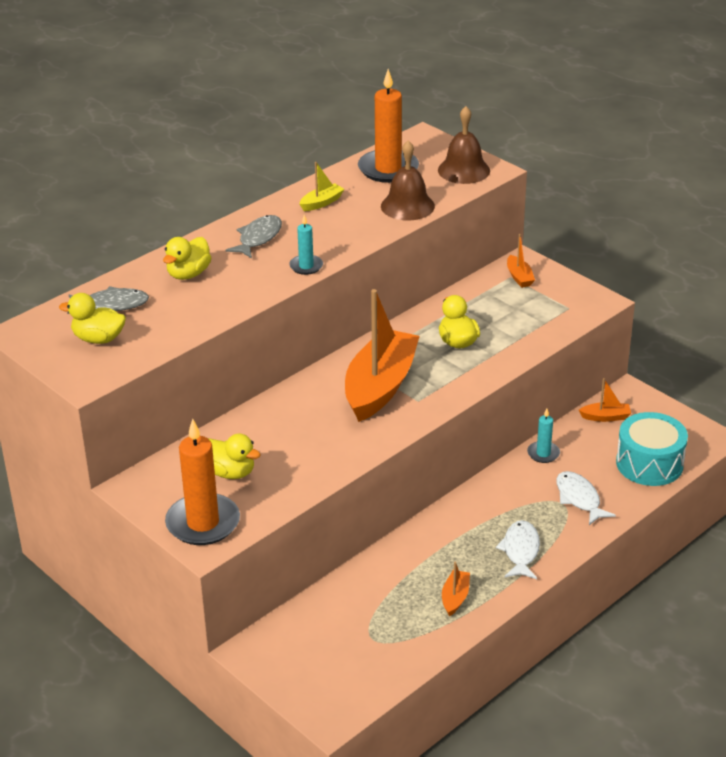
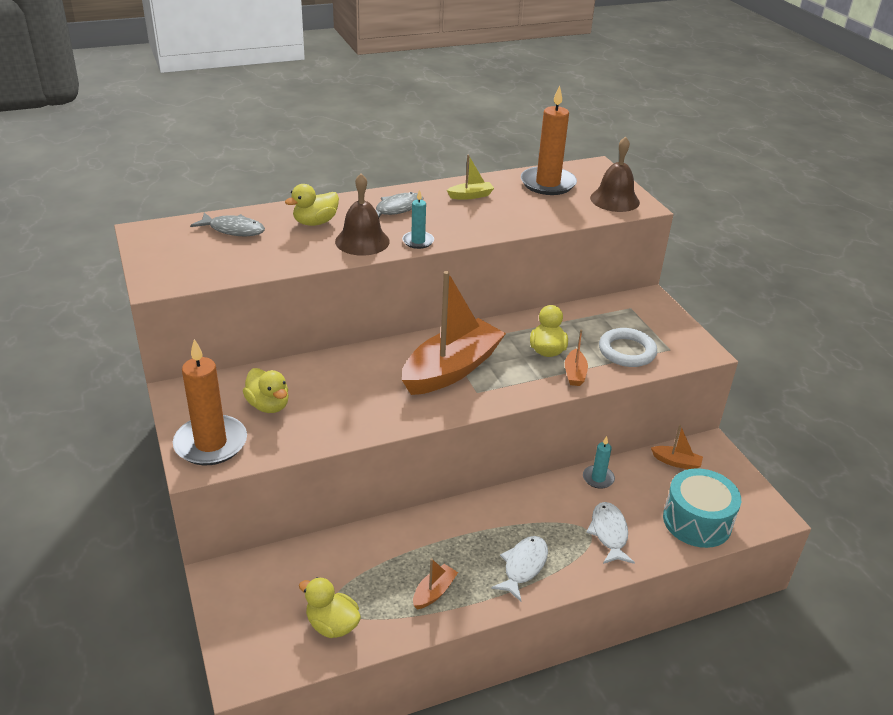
camera: 20 degrees right, 0 degrees up
(98, 339) = (198, 253): yellow duck -> yellow duck (332, 625)
(407, 206) = (544, 216): brown bell -> brown bell (362, 241)
(519, 277) = (638, 310): orange boat -> orange boat (574, 373)
(531, 321) = (627, 351): none -> white ring

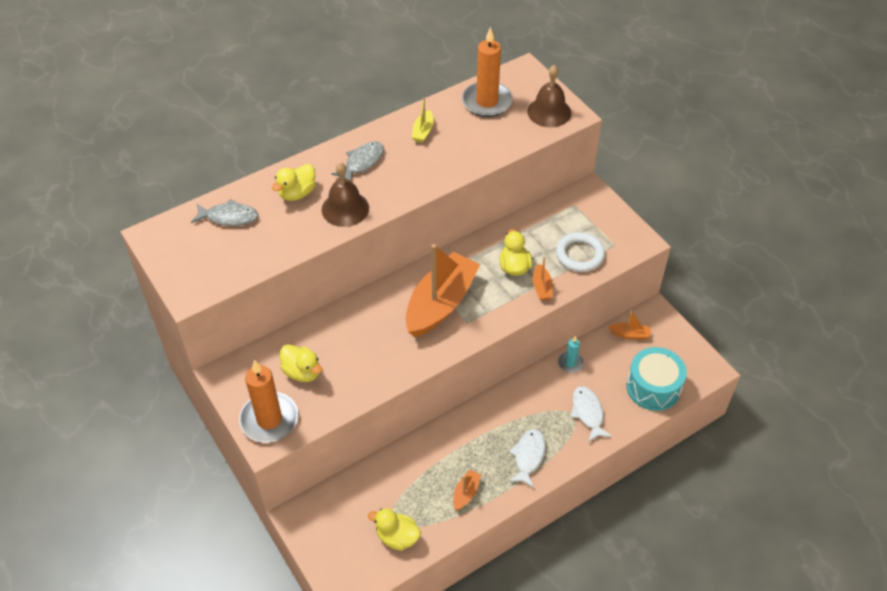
camera: 10 degrees left, 15 degrees up
(418, 241) = (393, 199): turquoise candle -> none
(471, 196) = (423, 131): yellow boat -> yellow boat turned 135 degrees clockwise

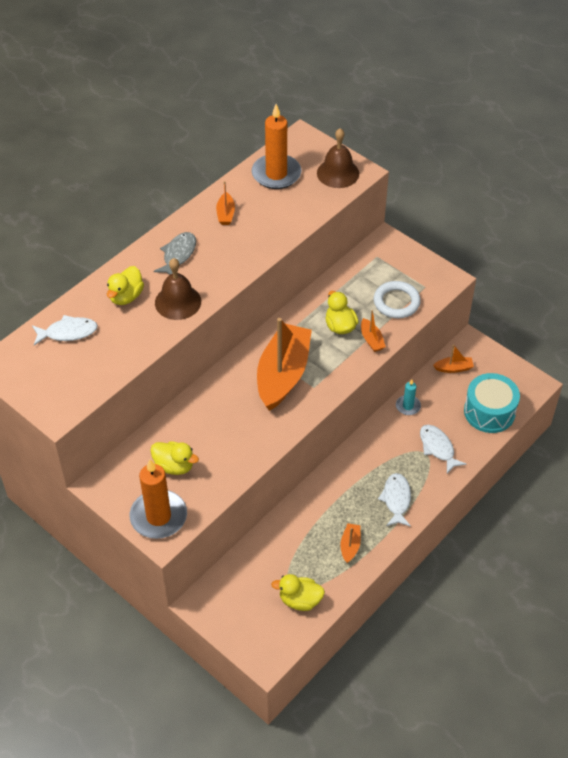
camera: 15 degrees left, 0 degrees up
(229, 217) = (68, 332): grey fish -> white fish
(423, 131) = (225, 214): yellow boat -> orange boat

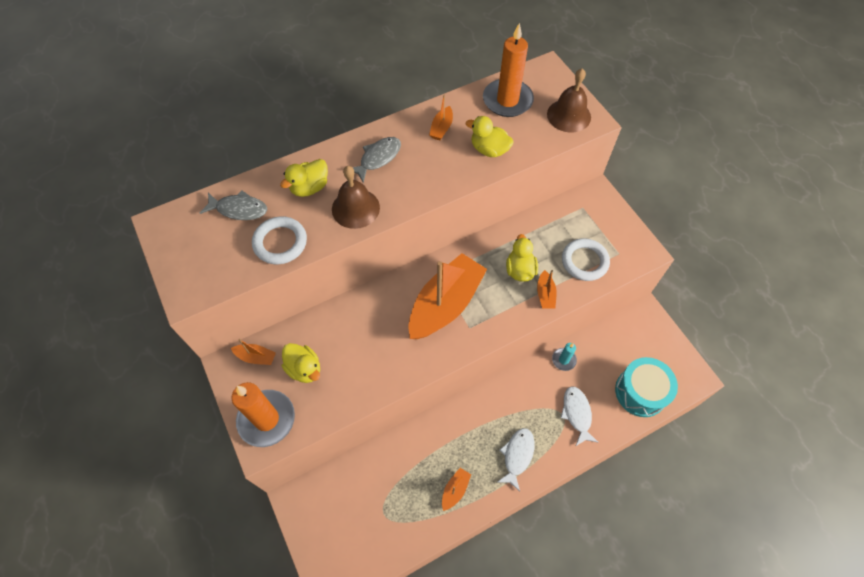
camera: 20 degrees right, 10 degrees up
(68, 332) = (239, 209): white fish -> grey fish
(122, 349) = (280, 242): none -> white ring
(300, 600) = (386, 532): yellow duck -> yellow duck (489, 150)
(453, 368) = (621, 334): orange boat -> orange boat (256, 357)

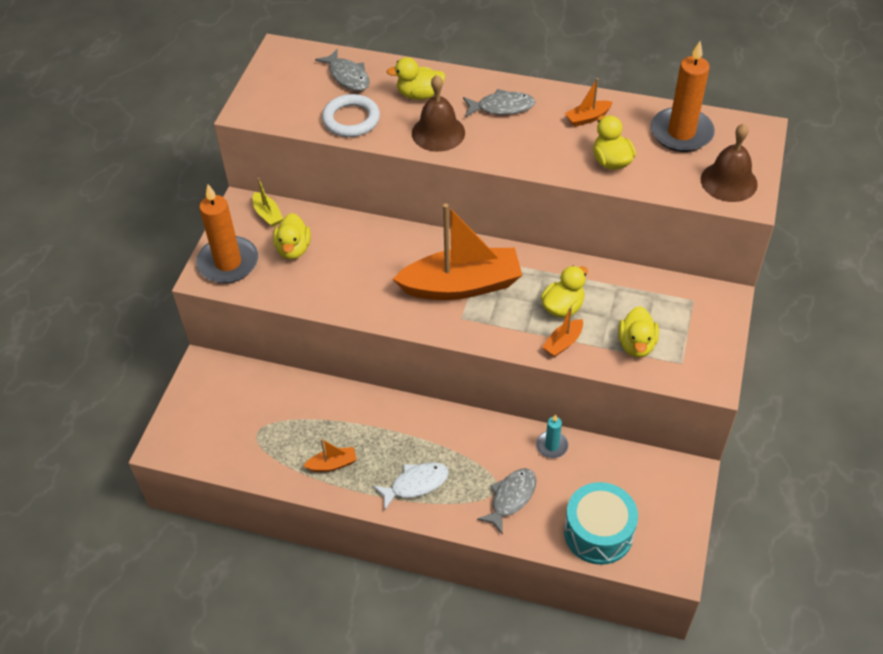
camera: 45 degrees right, 10 degrees down
(256, 357) = (268, 214): orange boat -> yellow boat
(577, 414) = (511, 498): white fish -> grey fish
(584, 261) = (636, 344): white ring -> yellow duck

